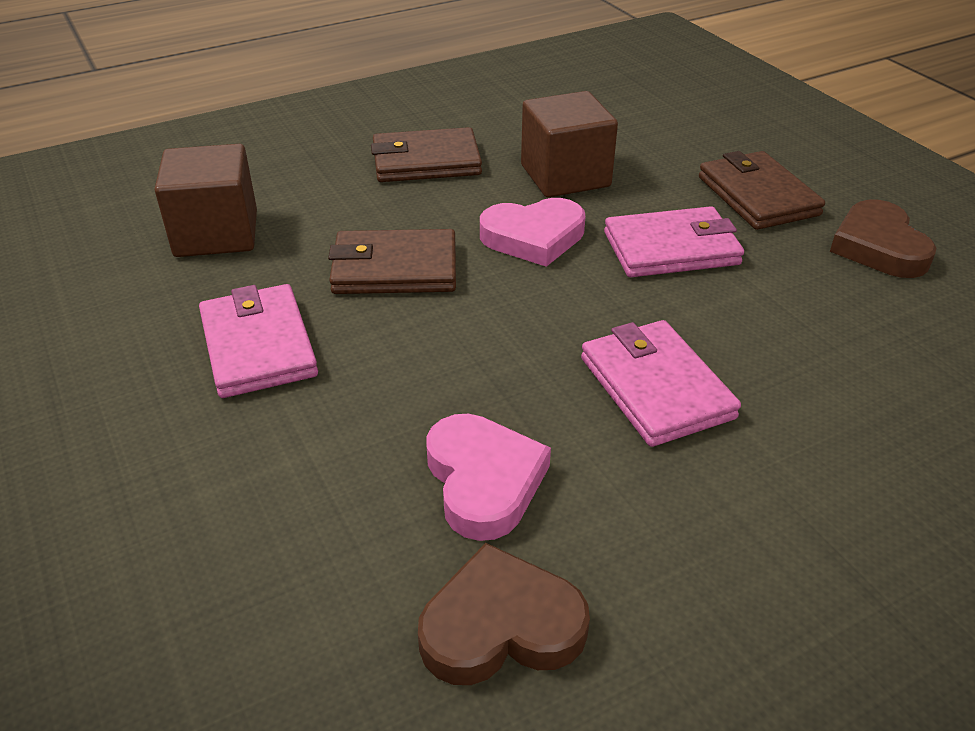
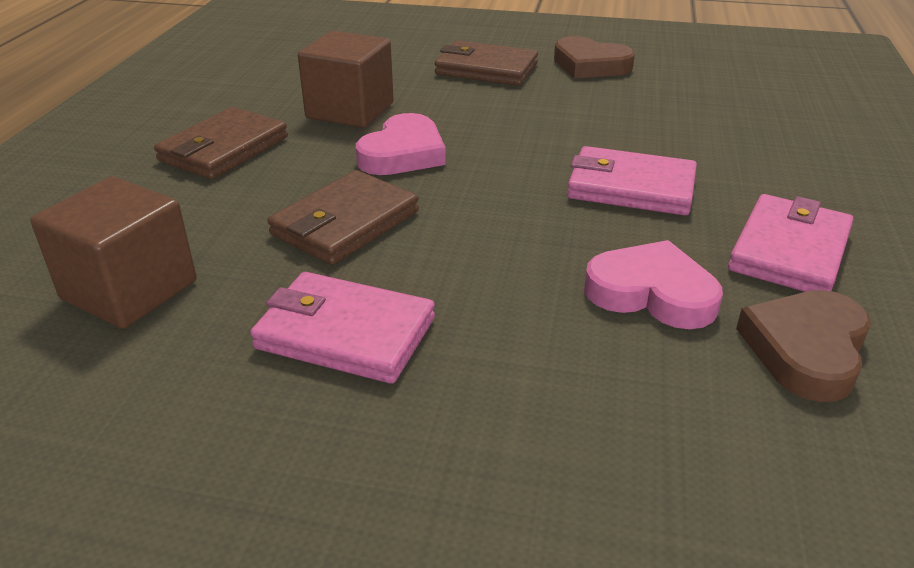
camera: 50 degrees left, 5 degrees down
(671, 248) = (496, 117): pink wallet -> pink wallet (789, 250)

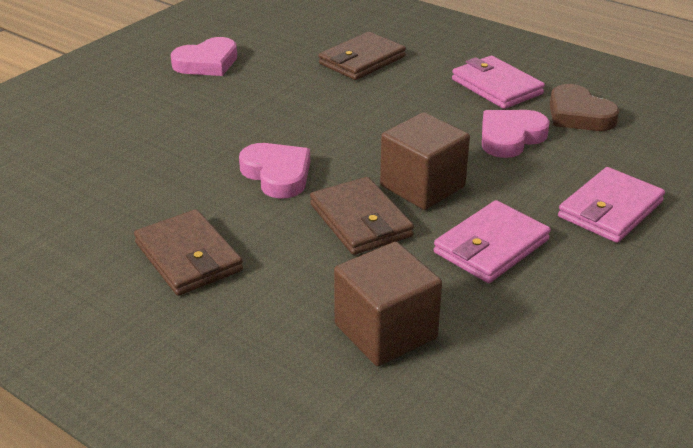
camera: 65 degrees left, 0 degrees up
(350, 110) = (176, 181): brown cube -> brown cube (422, 186)
(486, 69) = (164, 104): brown wallet -> brown wallet (362, 60)
(590, 65) = (207, 63): brown heart -> pink heart
(630, 187) = (397, 107): pink wallet -> pink wallet (610, 209)

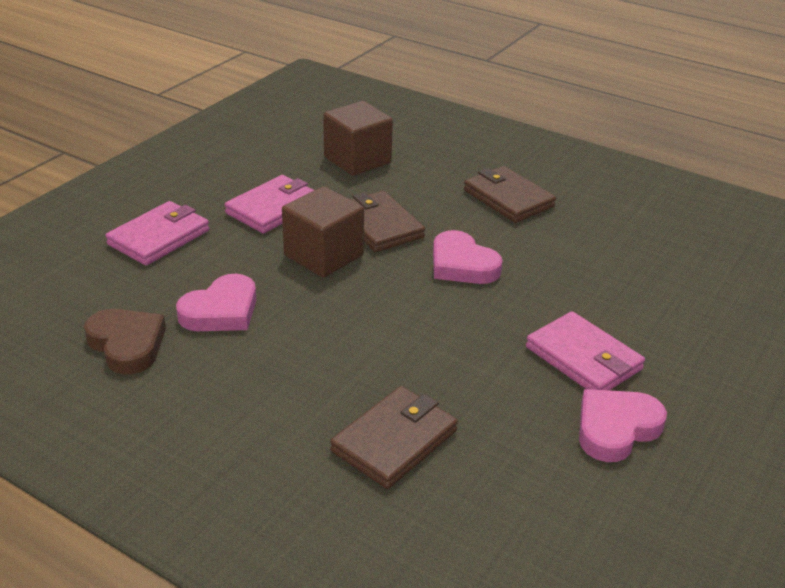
camera: 175 degrees right, 0 degrees up
(496, 86) = (211, 390): pink wallet -> pink wallet (583, 358)

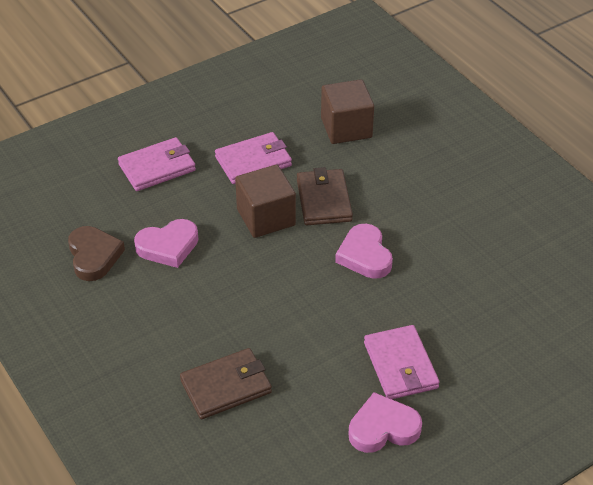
camera: 25 degrees right, 10 degrees up
(508, 198) = (445, 201): brown wallet -> none

